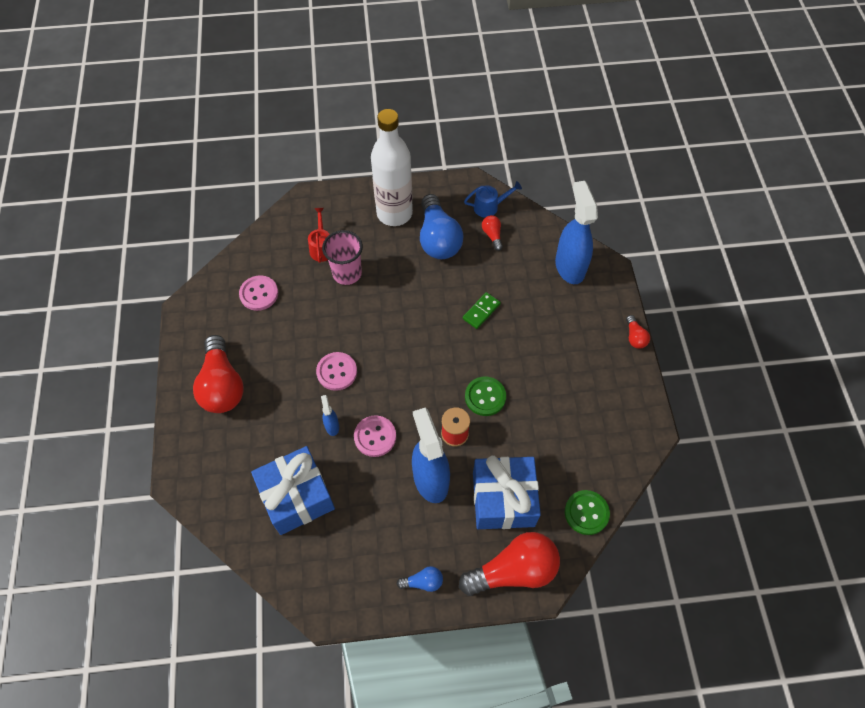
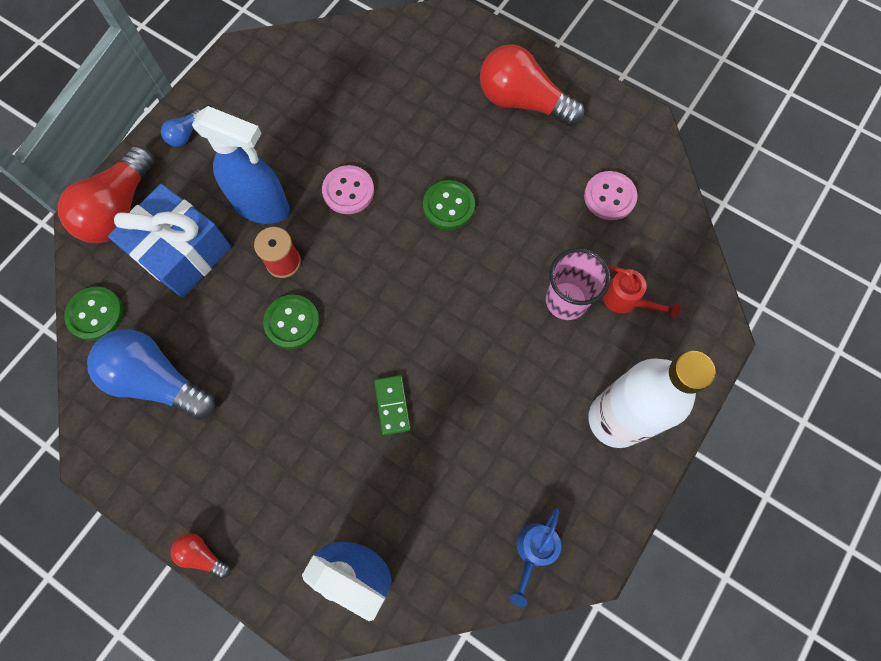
camera: 130 degrees right, 10 degrees up
(297, 497) = (352, 92): blue gift -> none
(332, 426) = (394, 163): blue spray bottle -> none
(337, 372) = (448, 206): pink button -> green button
(438, 239) = (534, 441): blue light bulb -> blue light bulb (157, 380)
(492, 235) = (485, 514): red light bulb -> none

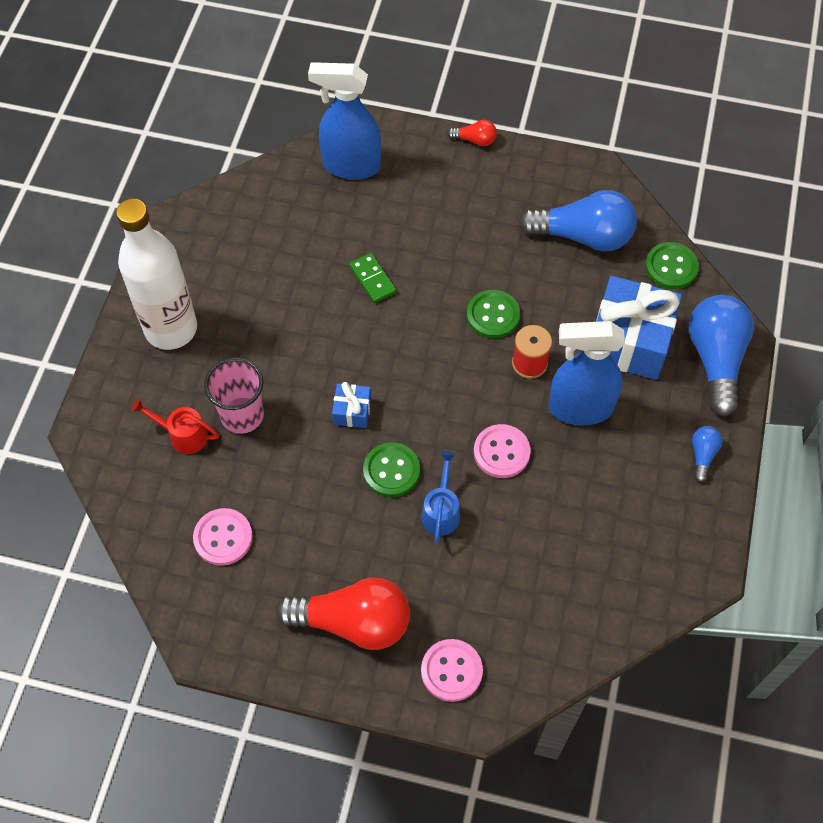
camera: 160 degrees right, 10 degrees down
(119, 209) = (715, 359): red light bulb -> blue light bulb
(461, 48) = (451, 671): none -> pink button
(463, 271) = (352, 411): none -> blue gift
(533, 551) = (218, 216): blue watering can -> blue watering can (441, 510)

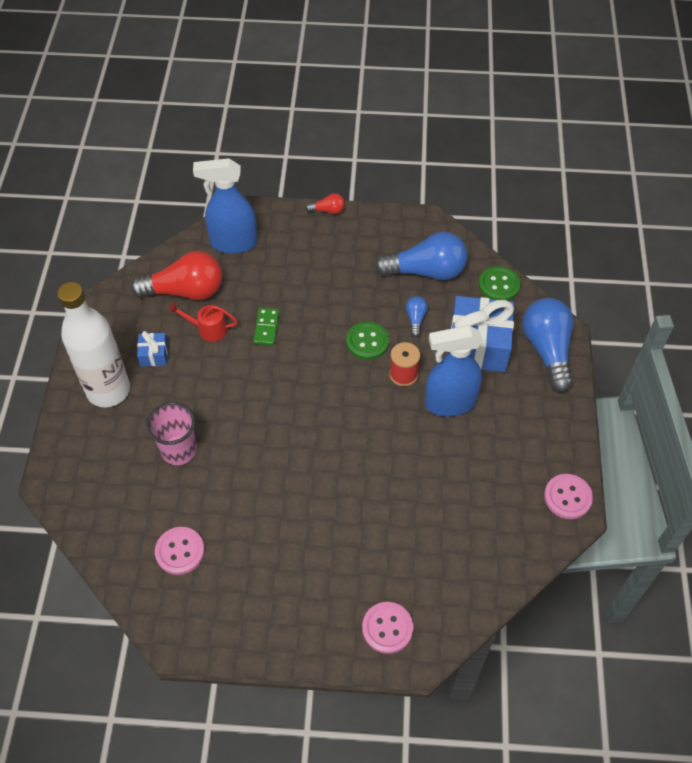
camera: 10 degrees left, 5 degrees down
(182, 435) = (132, 473): red watering can -> red watering can (207, 329)
(352, 411) = (268, 433): blue gift -> blue gift (154, 355)
(353, 622) = (299, 602): red light bulb -> red light bulb (185, 291)
(373, 279) = (266, 328): green domino -> green domino turned 45 degrees clockwise
(391, 471) = (309, 475): green button -> none
(441, 510) = (355, 500): blue watering can -> none
(501, 452) = (394, 447): pink button -> pink button (567, 497)
(702, 455) = (552, 424): blue light bulb -> blue light bulb (415, 319)

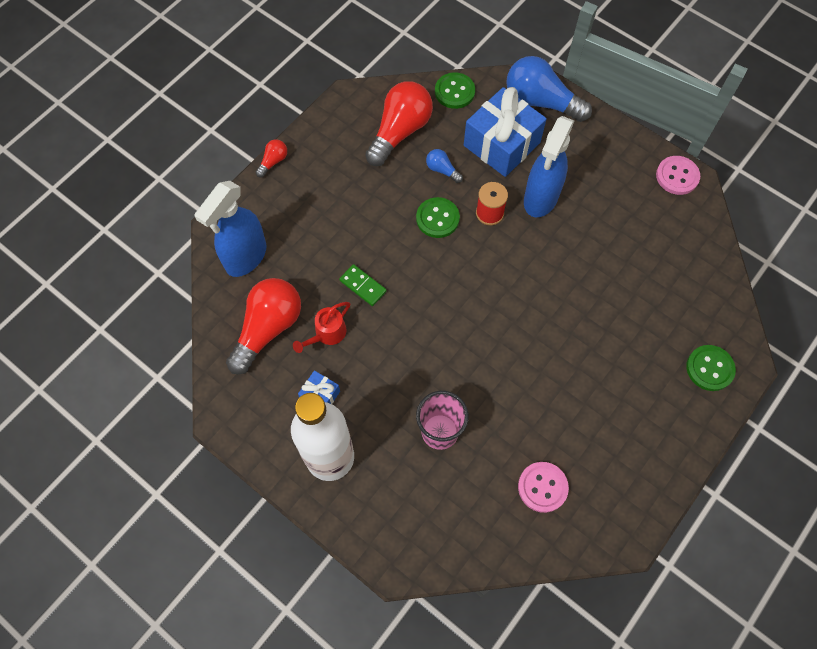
camera: 55 degrees left, 10 degrees up
(387, 628) = (709, 368): pink button -> green button
(426, 271) = (400, 132): blue light bulb -> red light bulb

